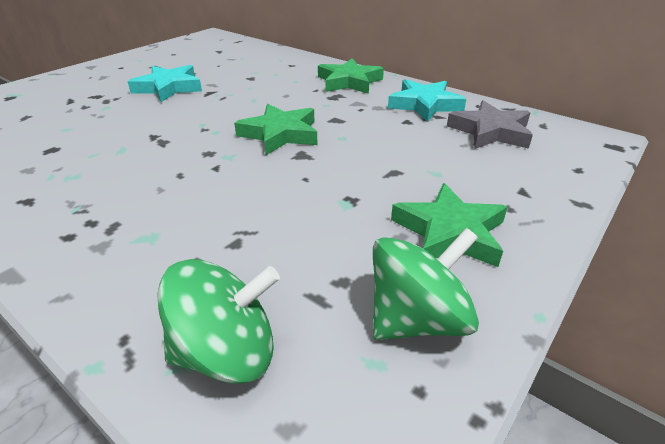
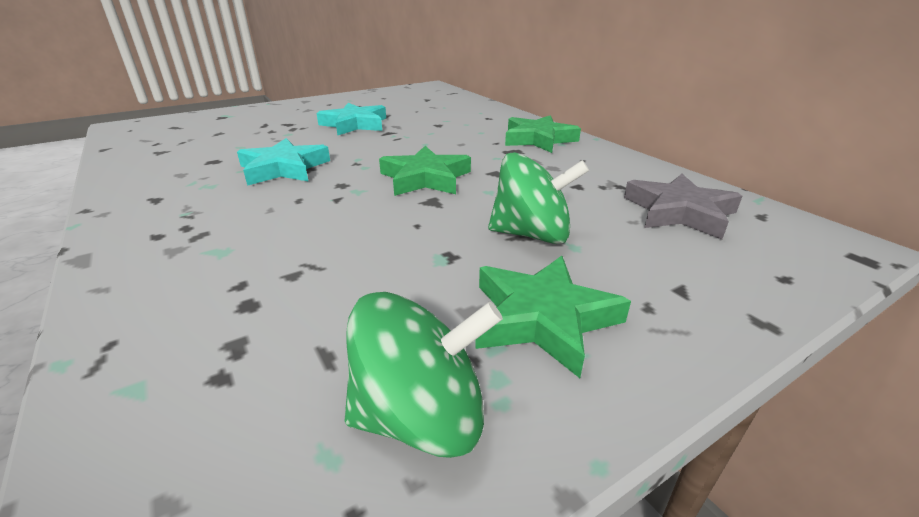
camera: 20 degrees right, 5 degrees down
(227, 352) = (184, 388): green spinning top -> green spinning top (531, 234)
(424, 105) = (611, 172): turquoise star -> turquoise star (284, 168)

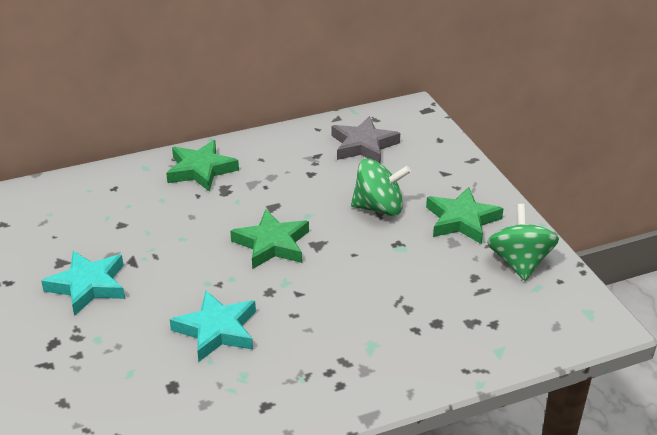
camera: 80 degrees left, 5 degrees up
(531, 234) = (379, 208): green spinning top -> green spinning top turned 75 degrees clockwise

